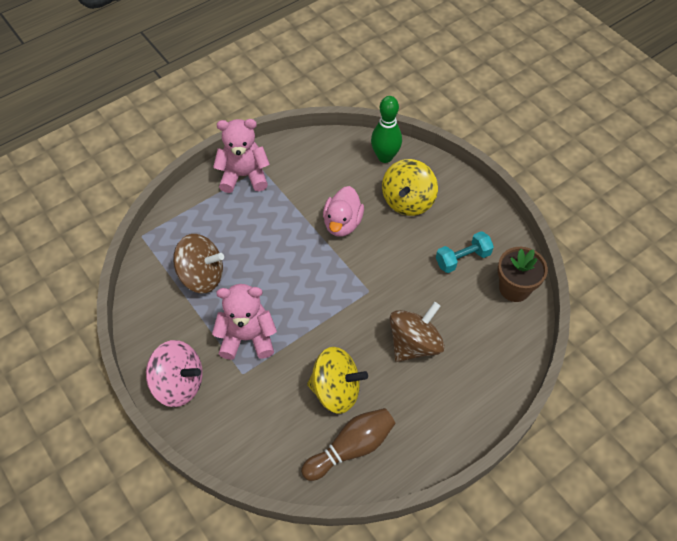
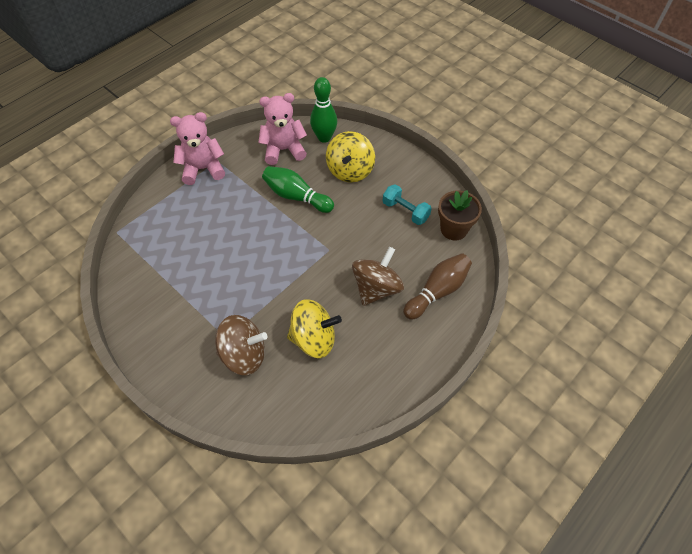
camera: 10 degrees left, 0 degrees up
(179, 383) = (168, 356): pink spinning top -> none
(202, 276) = (177, 258): brown spinning top -> brown spinning top (244, 355)
(247, 337) = (226, 305): pink teddy bear -> pink teddy bear (283, 150)
(342, 223) = (296, 196): pink duck -> green bowling pin
(351, 448) = (336, 387): brown bowling pin -> brown bowling pin (437, 291)
(462, 259) = (405, 211): turquoise dumbbell -> turquoise dumbbell turned 75 degrees clockwise

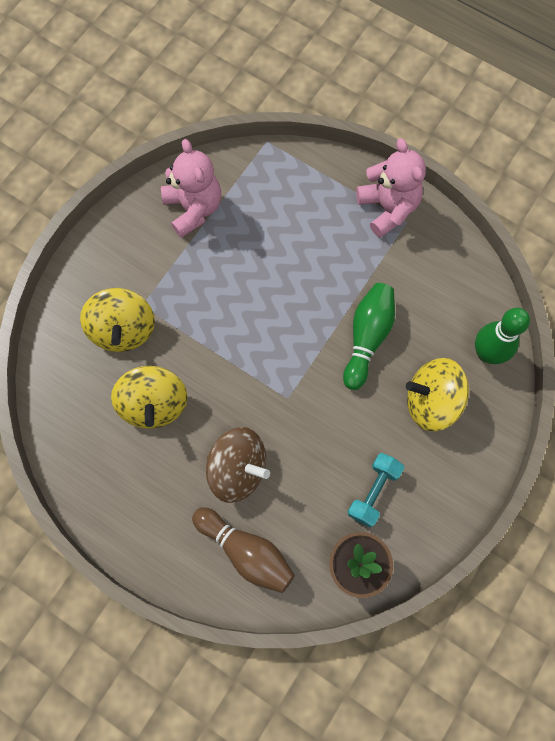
camera: 80 degrees right, 15 degrees up
(244, 355) = (123, 329): brown spinning top -> yellow spinning top
(283, 150) = (448, 302): pink teddy bear -> pink teddy bear (193, 209)

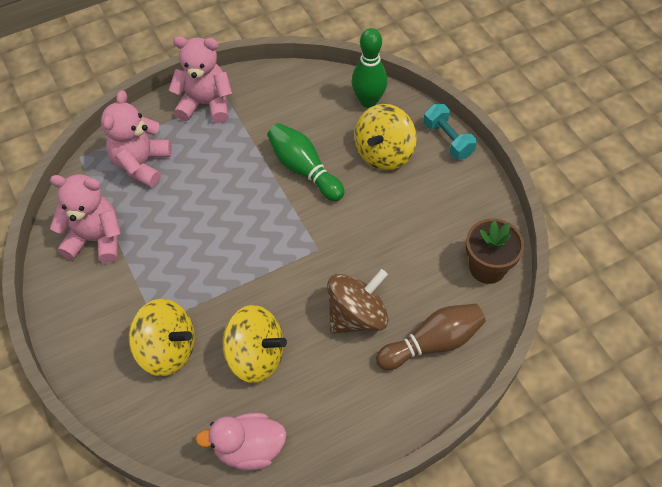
camera: 60 degrees left, 15 degrees down
(70, 446) = (249, 449): none -> pink duck
(289, 196) = (142, 164): none -> pink teddy bear
(373, 492) = (433, 226): turquoise dumbbell -> turquoise dumbbell (448, 140)

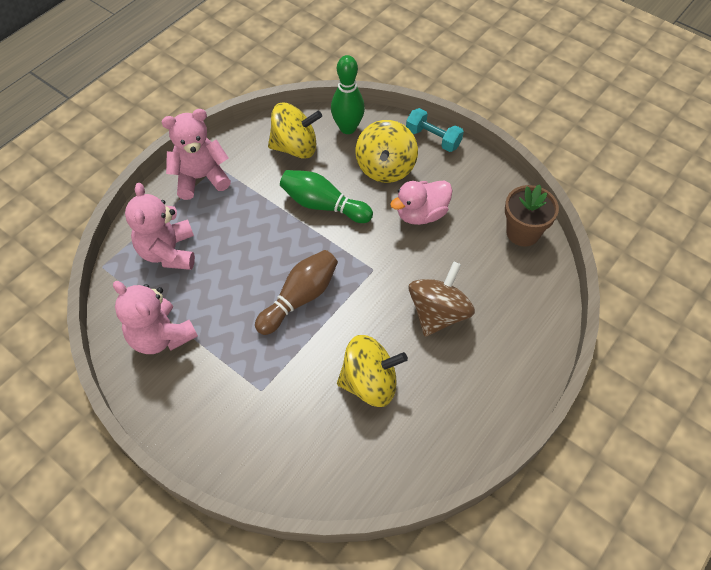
camera: 25 degrees left, 0 degrees up
(96, 239) = (161, 336): pink teddy bear -> pink teddy bear turned 120 degrees counterclockwise
(167, 349) = (286, 410): yellow spinning top -> yellow spinning top (295, 147)
(249, 449) = (408, 466): pink duck -> pink duck (421, 214)
(432, 343) = (513, 311): brown bowling pin -> brown bowling pin (300, 298)

